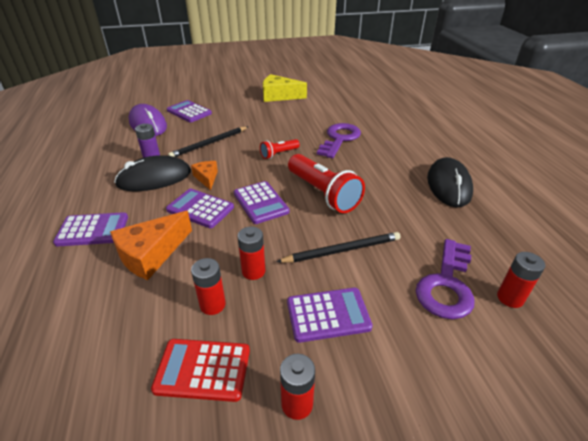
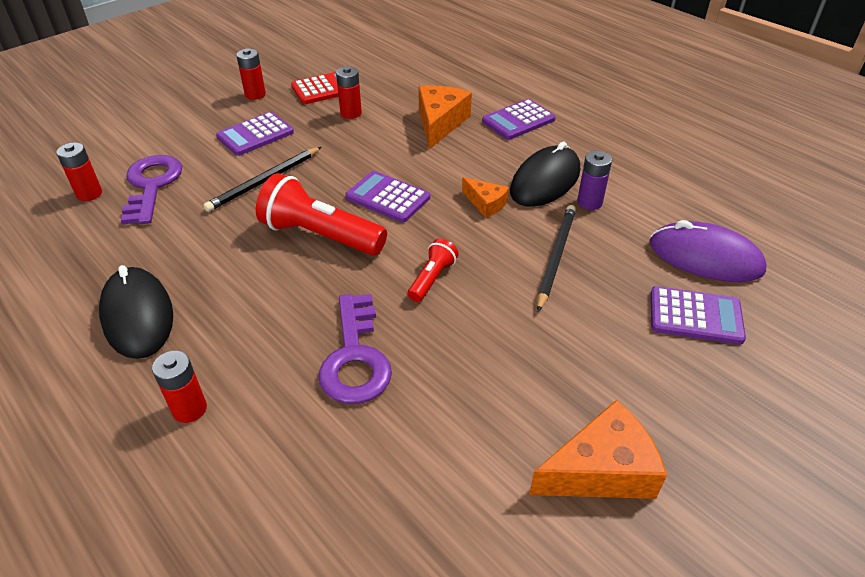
camera: 150 degrees right, 5 degrees up
(200, 209) = (446, 169): purple calculator -> none
(253, 271) = (338, 140): red battery -> red battery (189, 409)
(279, 96) = (601, 470): yellow cheese -> orange cheese

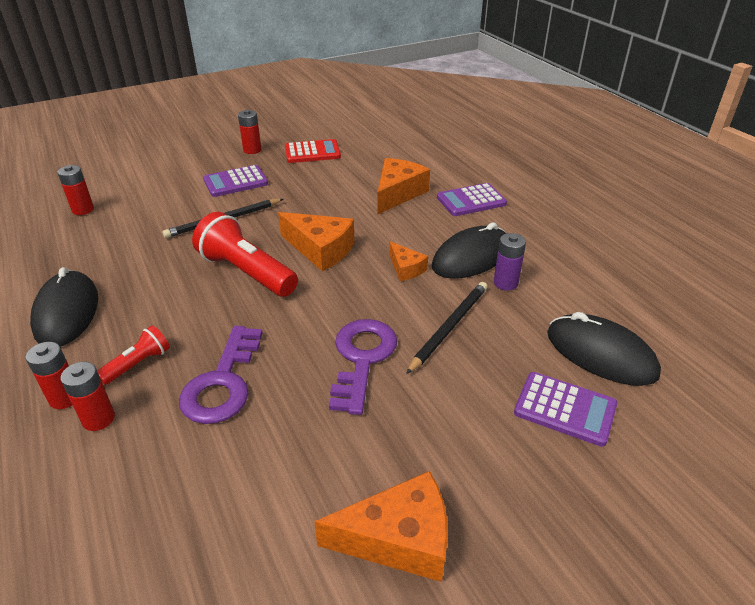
camera: 15 degrees right, 5 degrees down
(151, 185) = (133, 210): purple key -> purple key (362, 358)
(351, 113) = (324, 175): red battery -> red battery (98, 419)
(388, 197) = (320, 250): purple calculator -> orange cheese
(432, 278) = (325, 326): red flashlight -> red flashlight (138, 364)
(705, 257) = (600, 354): purple mouse -> black mouse

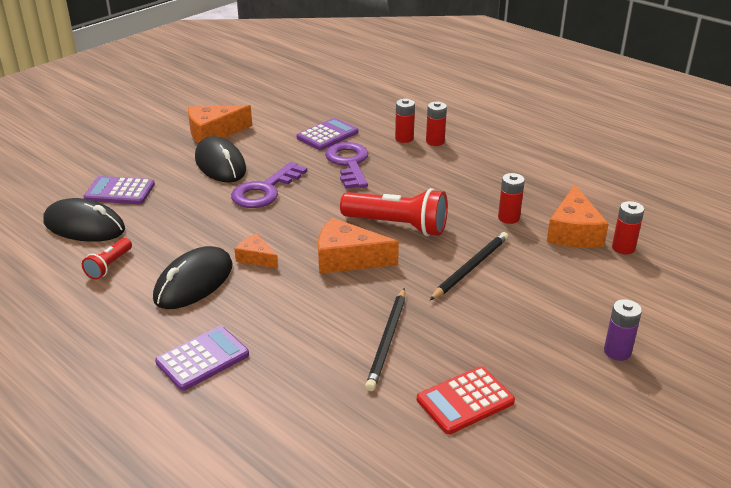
camera: 160 degrees right, 5 degrees down
(66, 312) = (500, 175): black mouse -> black mouse (220, 164)
(138, 364) = (412, 161): red flashlight -> red flashlight (109, 266)
(236, 182) = (513, 319): purple calculator -> purple calculator (327, 135)
(252, 150) = (554, 383): red battery -> red battery (508, 218)
(362, 358) = (265, 191): purple key -> purple key turned 45 degrees clockwise
(398, 193) = (300, 349): orange cheese -> orange cheese (573, 232)
(449, 327) = (205, 221): black pencil -> black pencil (387, 341)
(505, 283) = (158, 264): purple battery -> purple battery (617, 352)

